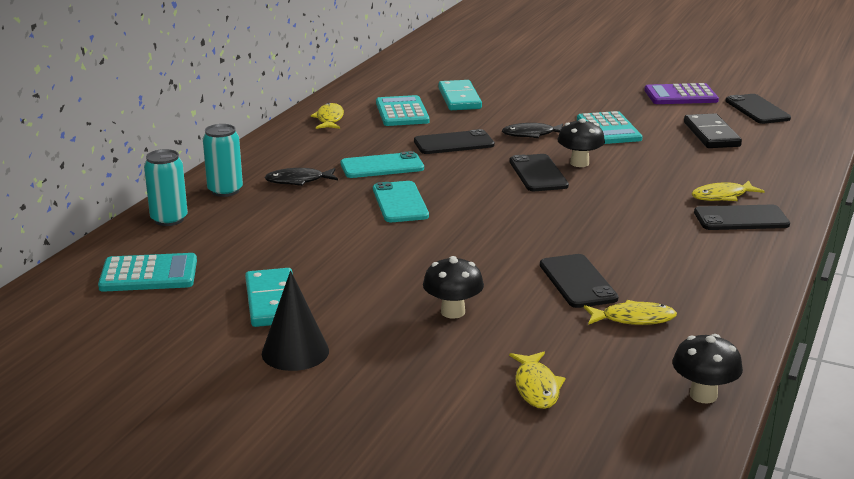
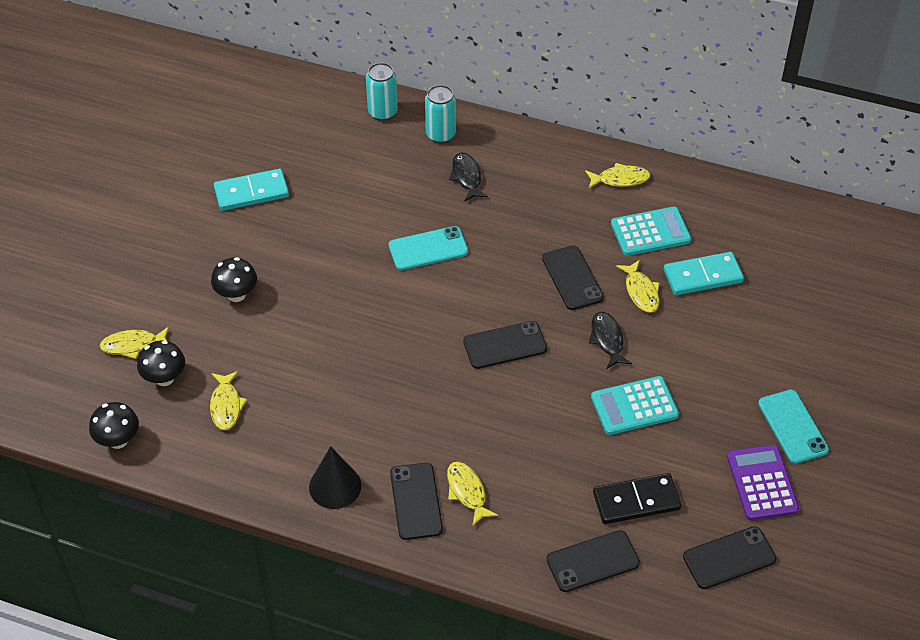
camera: 85 degrees right, 25 degrees up
(149, 274) = (290, 120): turquoise calculator -> none
(295, 352) = (182, 214): black cone -> black cone (335, 486)
(382, 166) = (507, 229): turquoise phone -> turquoise phone (793, 426)
(474, 120) = (641, 291): none -> yellow fish
(577, 281) = (286, 371): black phone -> black phone (592, 561)
(579, 163) = (535, 378): black mushroom -> black mushroom (164, 378)

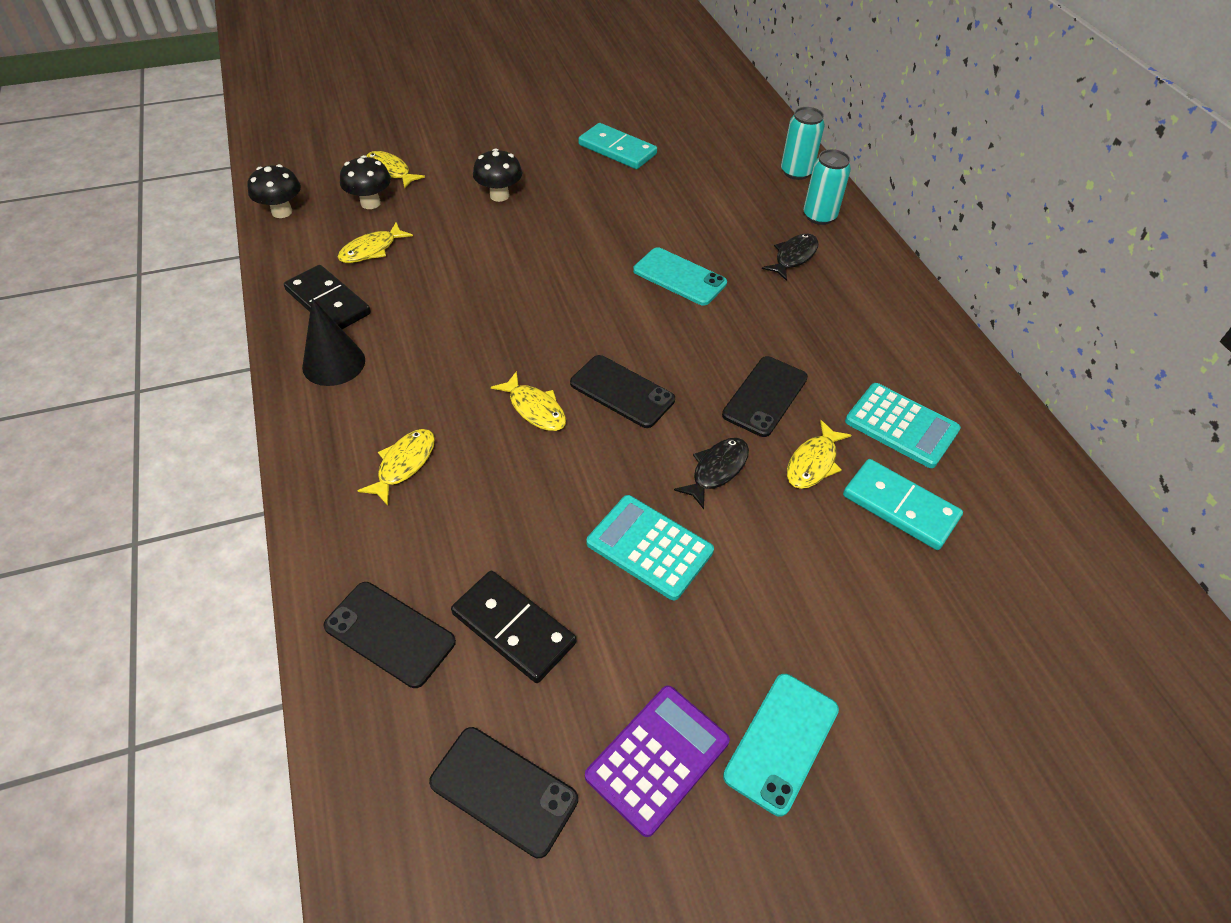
camera: 50 degrees right, 0 degrees up
(264, 460) = (328, 302): none -> black domino
(416, 501) = (360, 431): black phone -> none
(620, 179) = (936, 363): yellow fish -> yellow fish (535, 409)

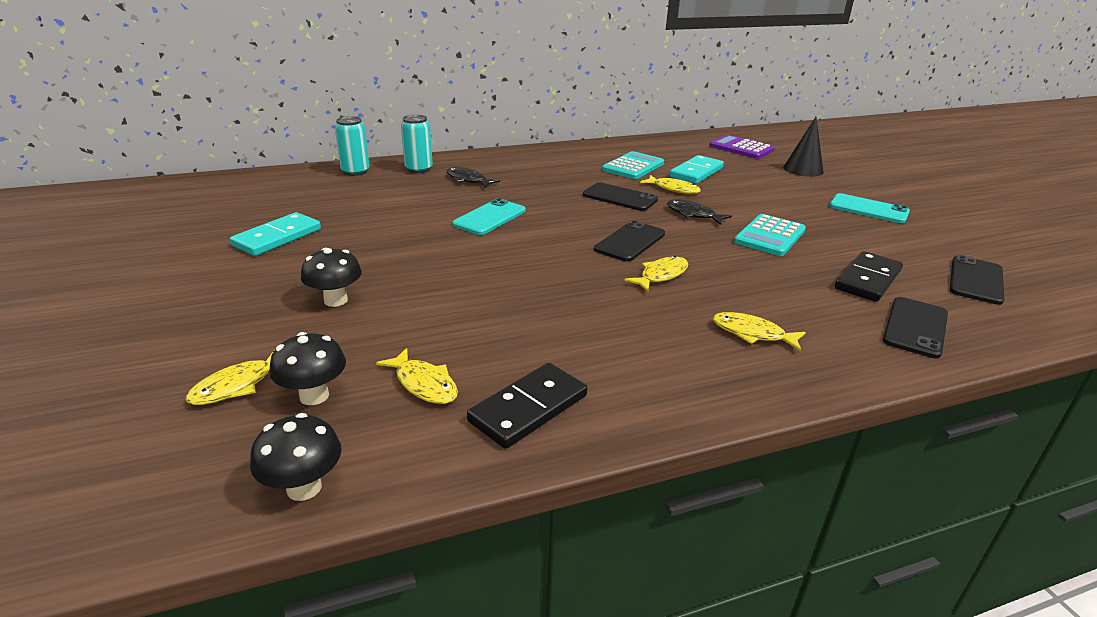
camera: 90 degrees left, 20 degrees down
(333, 363) = (634, 390): black cone -> black cone (803, 169)
(658, 759) = (909, 238): purple calculator -> purple calculator (741, 148)

